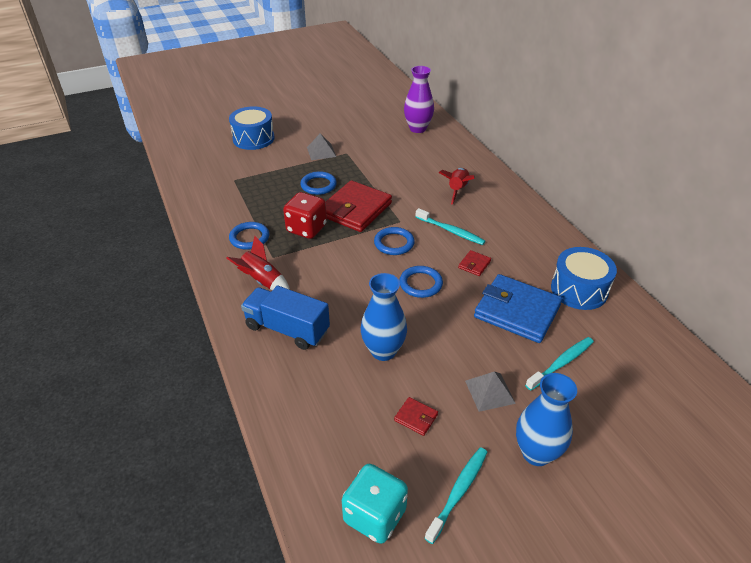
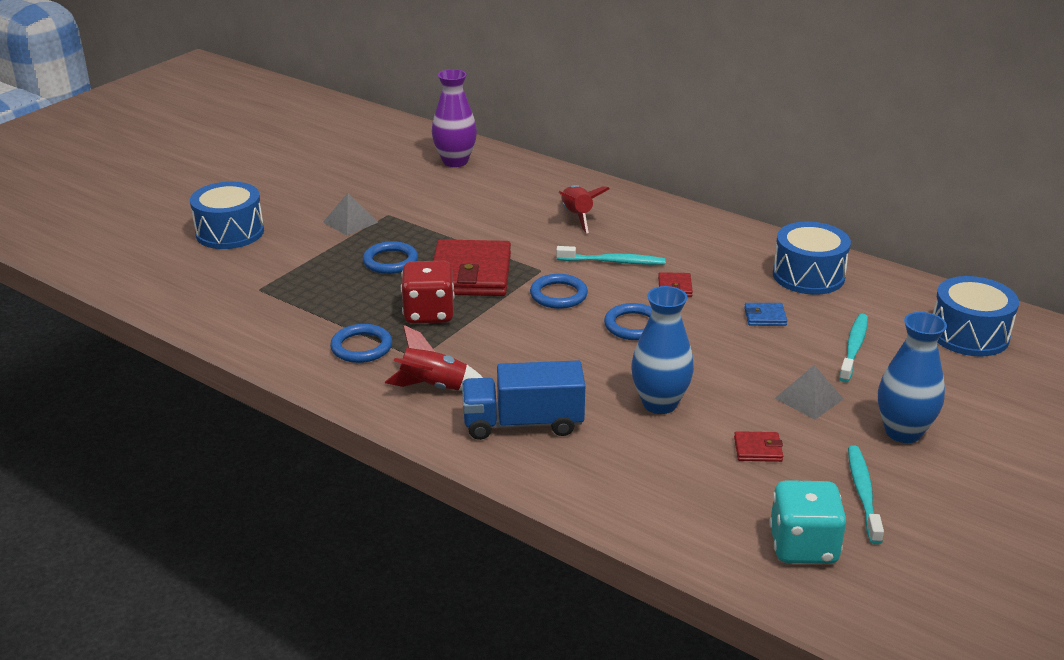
camera: 30 degrees left, 10 degrees down
(517, 311) = (765, 317): blue wallet -> blue wallet, size x0.42
(667, 389) = (969, 334): none -> blue drum

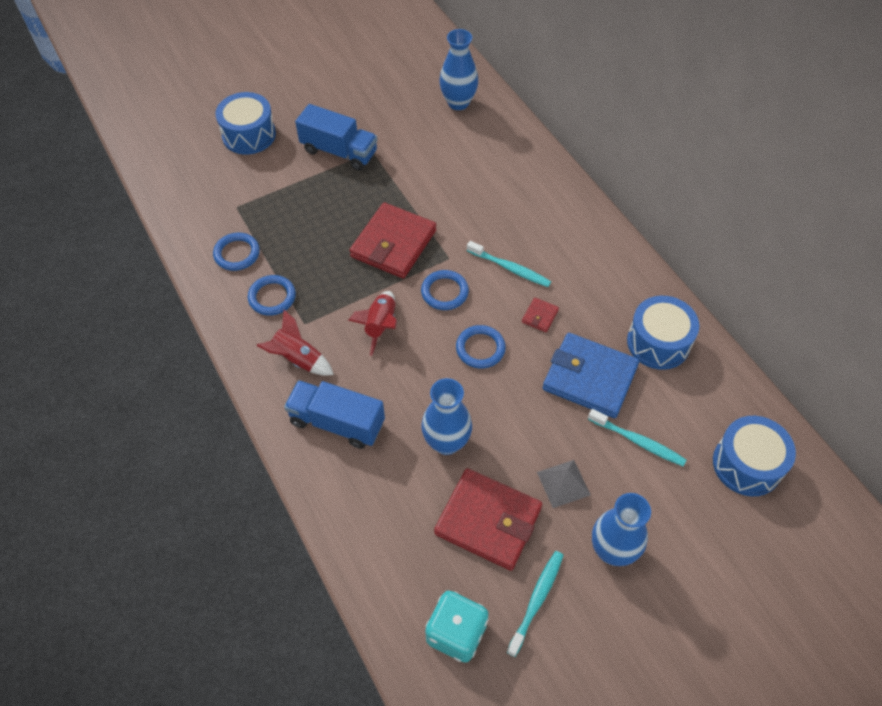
camera: 25 degrees right, 25 degrees up
(350, 222) = (339, 151): grey pyramid -> blue truck
(390, 261) = (343, 208): blue ring -> blue ring (237, 254)
(429, 313) = (338, 278): red dice -> none
(455, 161) = (458, 103): purple vase -> blue vase
(577, 216) = (514, 203): red rocket -> red rocket (380, 325)
(758, 449) = (488, 521): red wallet -> red wallet, size x2.39
(765, 317) = (589, 378): blue wallet -> blue wallet, size x2.39
(854, 348) = (638, 441): turquoise toothbrush -> turquoise toothbrush turned 75 degrees clockwise

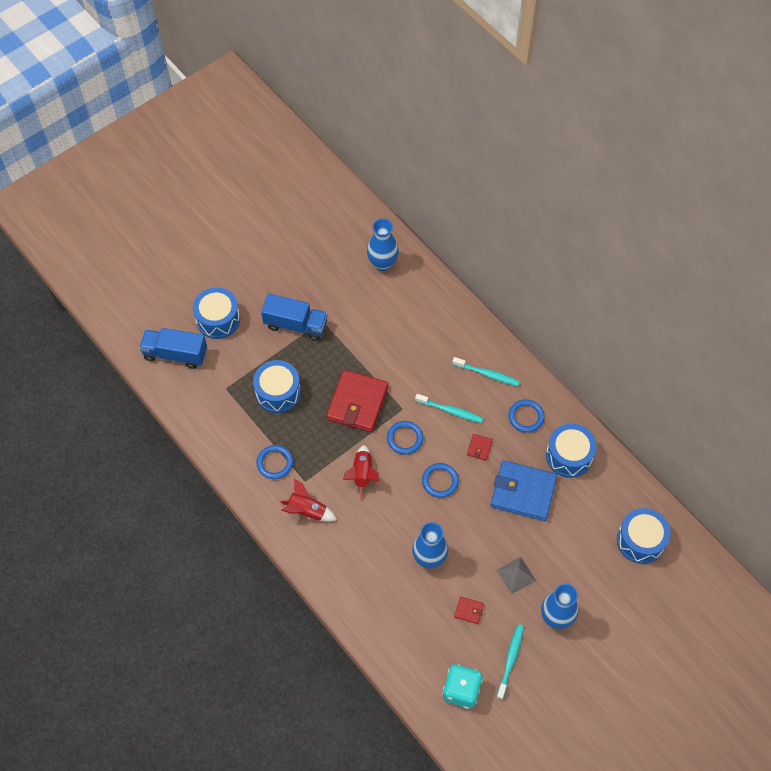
camera: 10 degrees left, 5 degrees up
(237, 254) = (238, 430): blue ring -> blue ring (526, 417)
(298, 219) = (278, 392): none -> blue drum
(337, 422) = (348, 556): blue truck -> blue truck (175, 354)
(488, 521) = (469, 611): red wallet -> red wallet, size x0.42
(638, 441) = (563, 536): turquoise toothbrush -> turquoise toothbrush (487, 374)

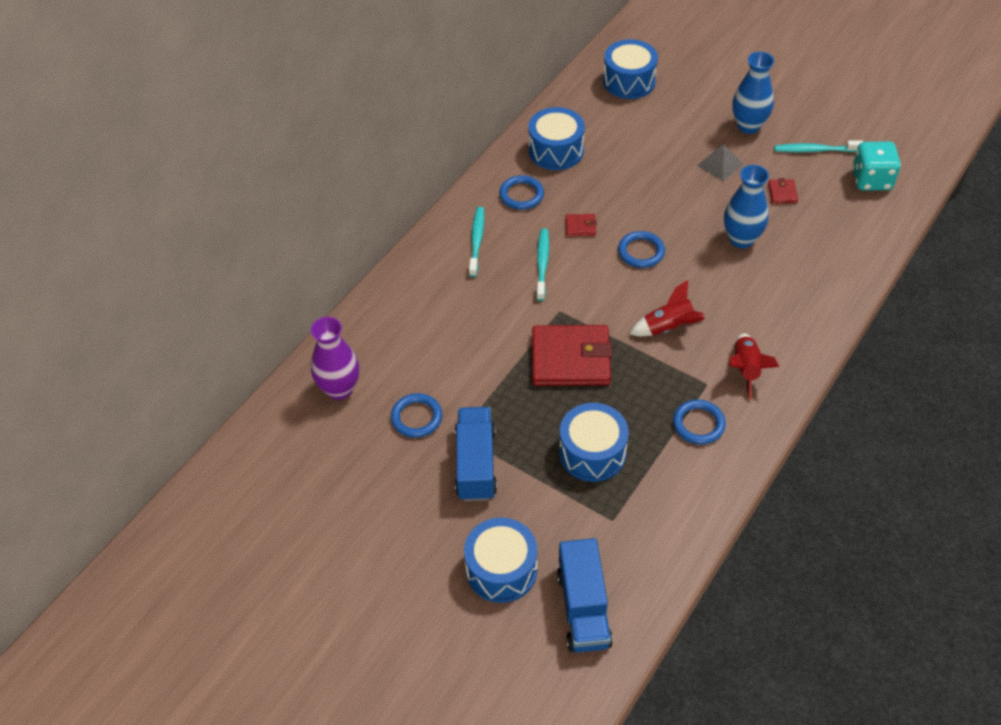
camera: 105 degrees left, 10 degrees down
(382, 263) = (339, 389): blue vase -> purple vase
(405, 438) = (600, 298): blue ring -> blue ring (416, 417)
(523, 492) = (619, 178): blue wallet -> none

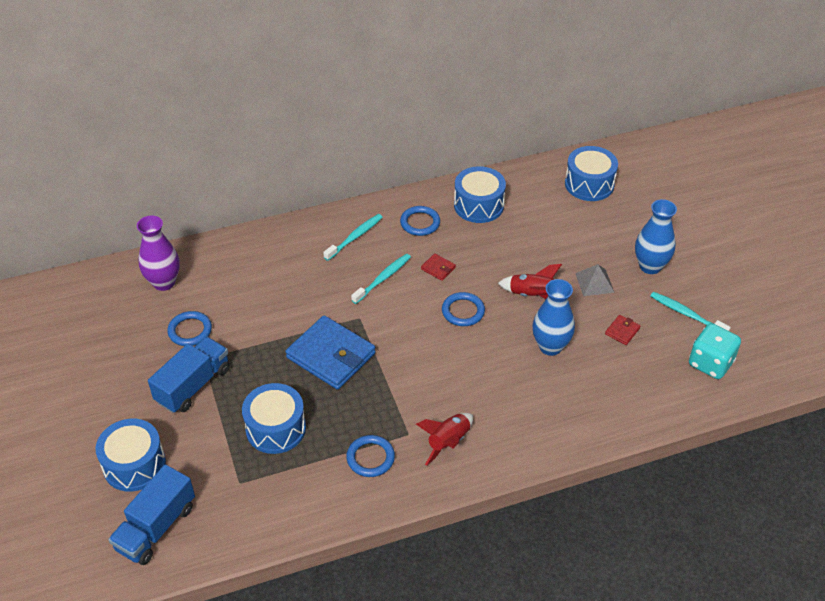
camera: 35 degrees right, 5 degrees down
(571, 359) = (331, 355): red wallet -> blue wallet
(668, 327) = (424, 376): red rocket -> red rocket (531, 295)

